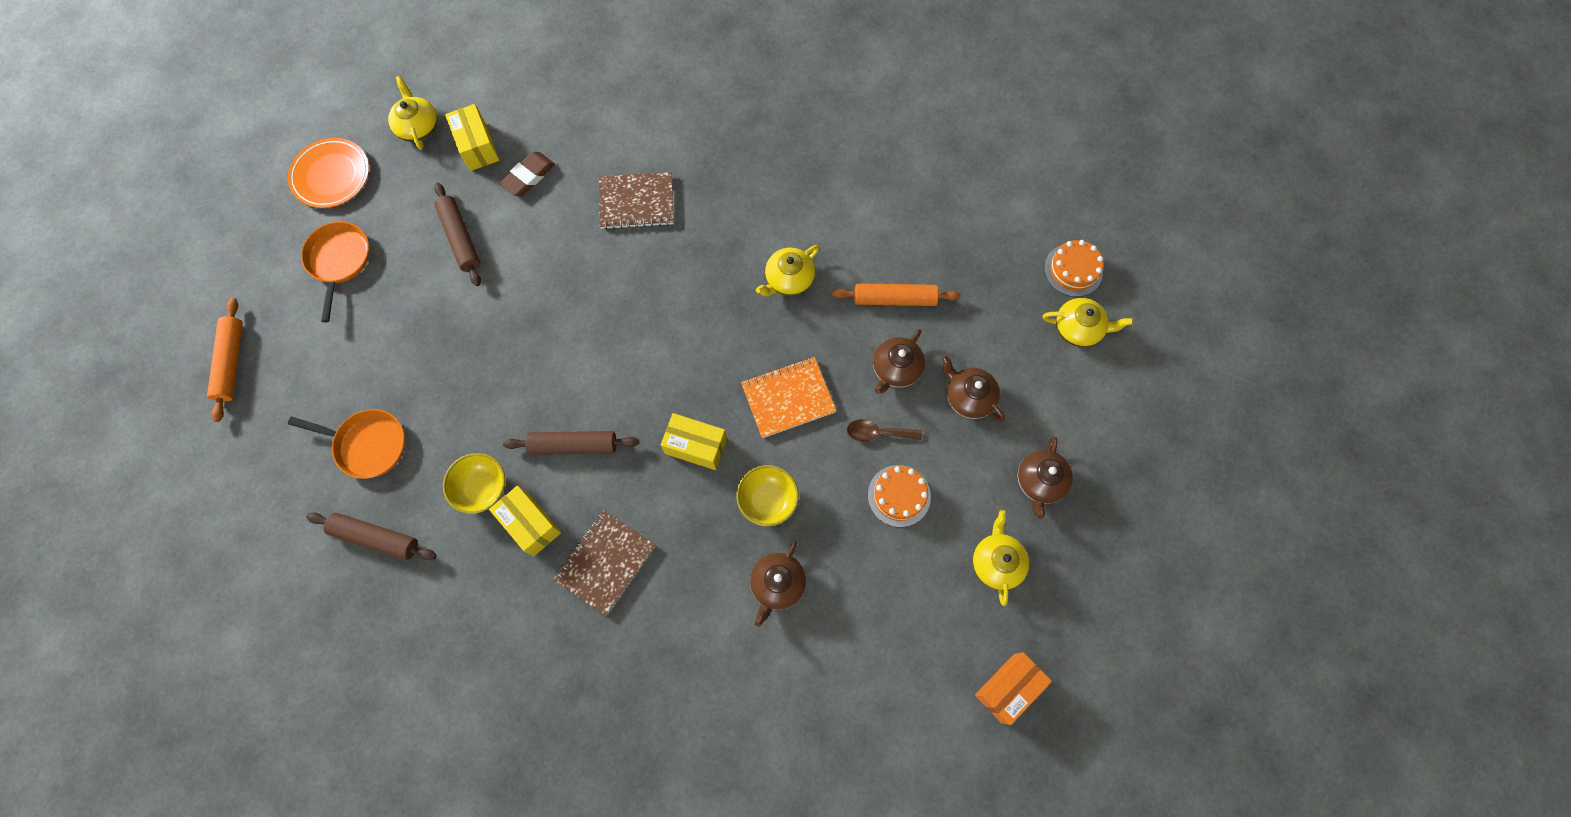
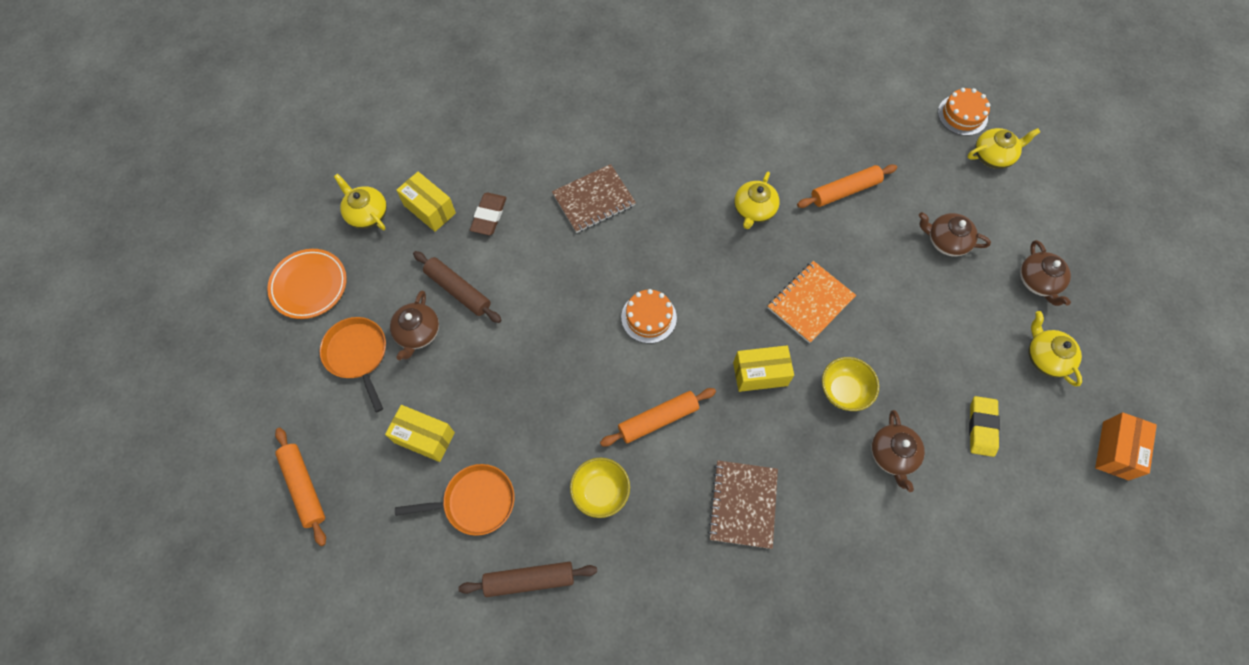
camera: 25 degrees left, 5 degrees down
(530, 524) = (660, 502): yellow box -> yellow box (424, 437)
(573, 445) = (658, 419): brown rolling pin -> orange rolling pin
(878, 433) = (896, 299): brown spoon -> none
(884, 600) = (981, 427): none -> yellow eraser
(896, 369) = (879, 244): brown teapot -> brown teapot (417, 333)
(899, 495) = (942, 340): orange cake -> orange cake (648, 317)

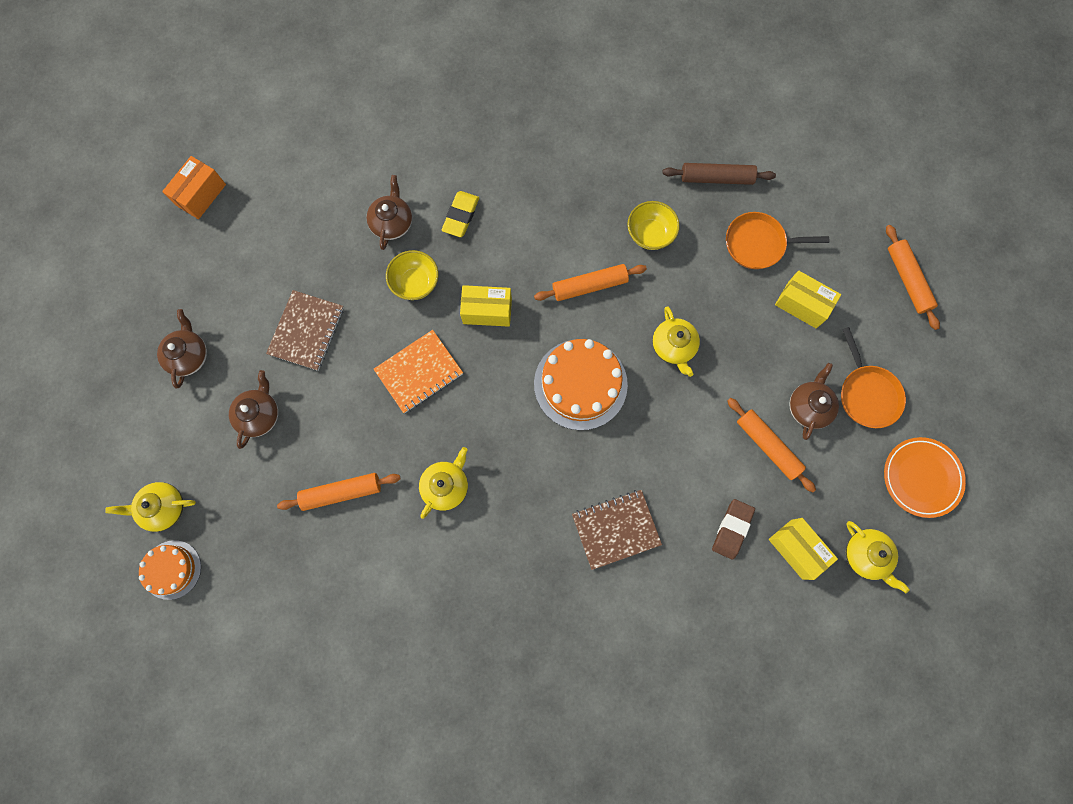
camera: 170 degrees left, 10 degrees up
(458, 290) = (767, 445): brown rolling pin -> orange rolling pin
(648, 317) = (580, 384): orange cake -> orange cake, size x1.70
(742, 504) = (531, 205): brown notebook -> brown notebook (307, 331)
(946, 241) = (259, 414): brown teapot -> brown teapot turned 105 degrees counterclockwise
(981, 427) = (306, 232): yellow eraser -> yellow eraser (461, 216)
(1045, 357) = (219, 282): yellow teapot -> yellow teapot (673, 347)

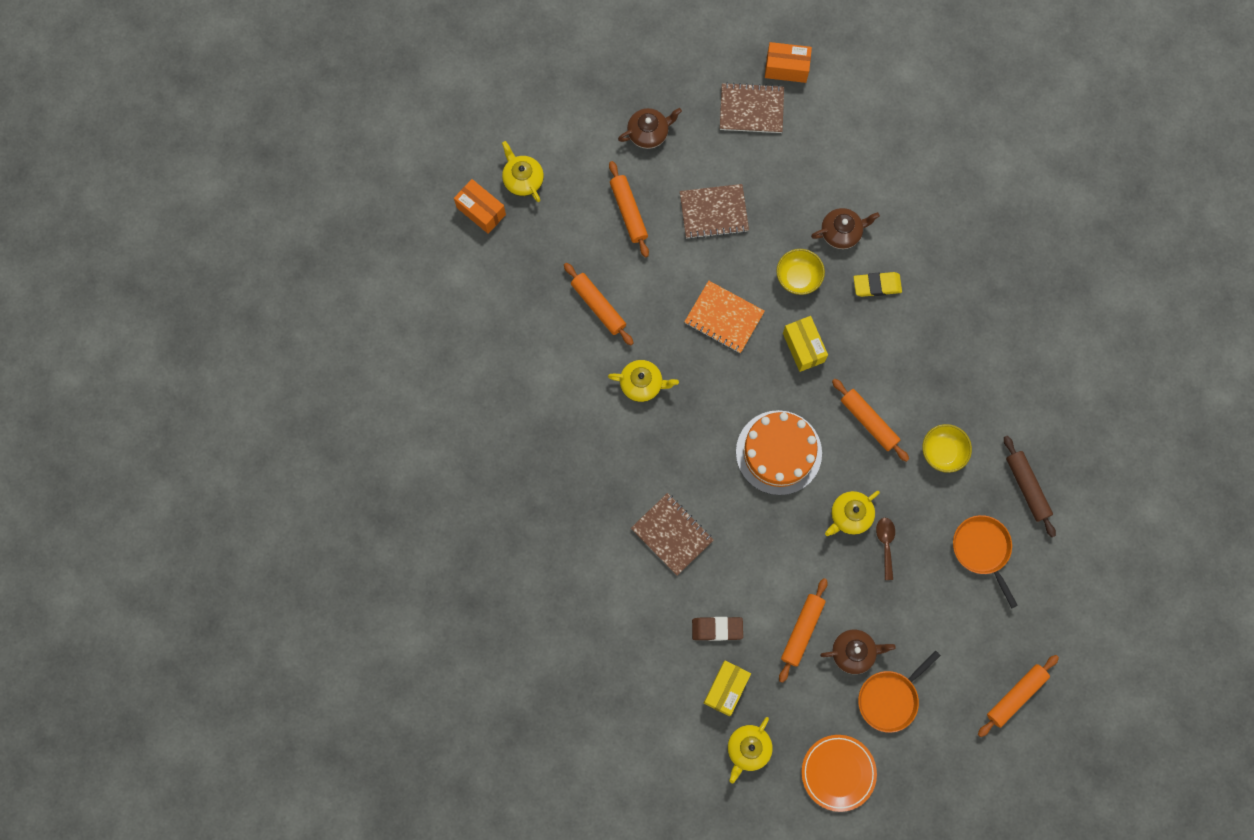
camera: 65 degrees right, 0 degrees up
(172, 569) = (481, 211): orange cake -> orange box
(222, 246) = (751, 109): none -> brown notebook
(259, 414) = (628, 212): brown teapot -> orange rolling pin
(716, 327) = (885, 544): none -> brown spoon
(802, 305) = (944, 610): yellow box -> none

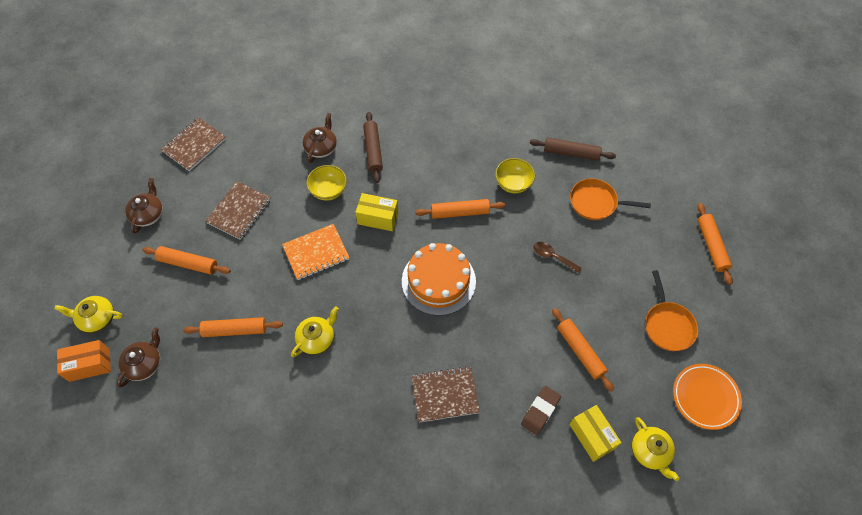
camera: 55 degrees left, 15 degrees down
(786, 68) = (189, 110): orange box -> none
(850, 516) = (517, 265): yellow teapot -> none
(854, 652) = (618, 327): brown teapot -> brown teapot (144, 364)
(877, 285) = (373, 150): yellow eraser -> brown rolling pin

